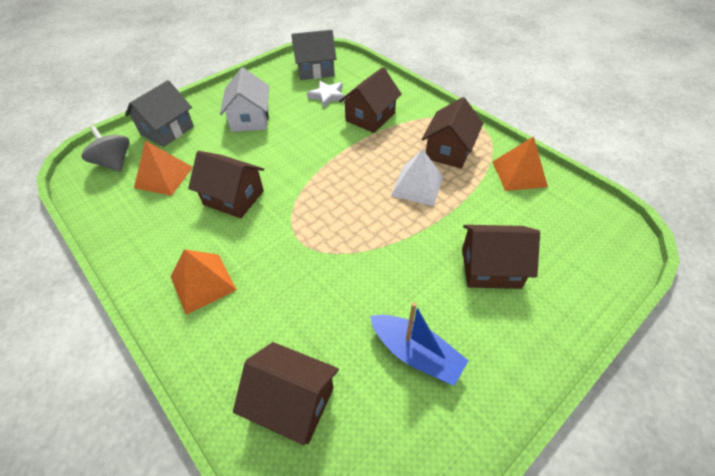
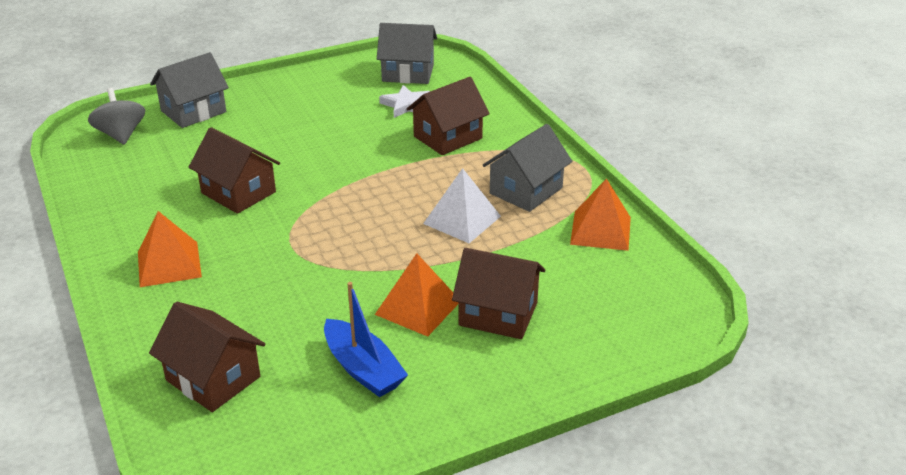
camera: 15 degrees right, 15 degrees down
(163, 177) = (169, 158): orange pyramid -> orange pyramid (418, 307)
(250, 119) = (297, 115): white house -> none
(449, 151) = (526, 191): brown house -> grey house

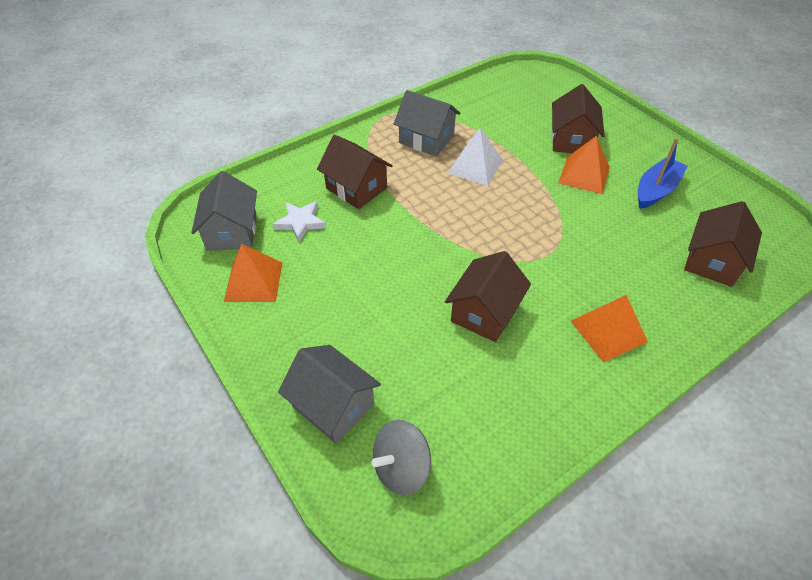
camera: 100 degrees left, 15 degrees up
(600, 230) = (464, 105): orange pyramid -> orange pyramid (253, 281)

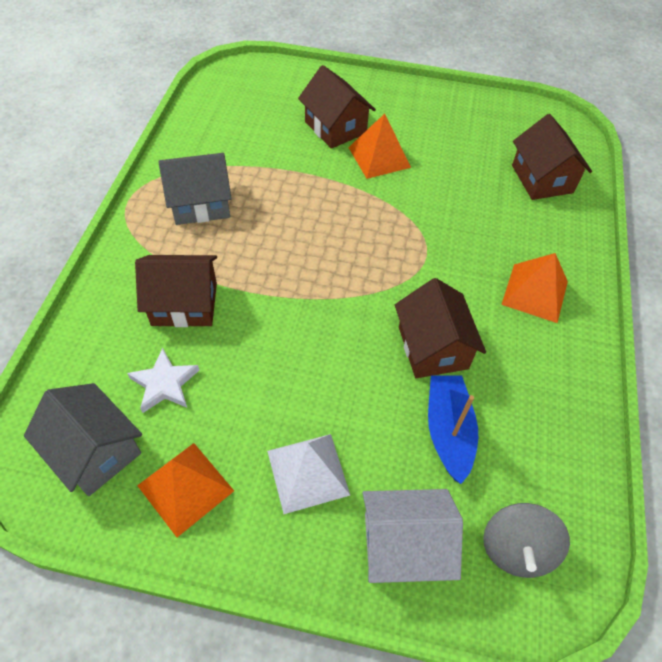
camera: 45 degrees left, 5 degrees up
(333, 405) = (403, 546): grey house -> white house
(475, 166) = (278, 206): white pyramid -> white pyramid (308, 472)
(656, 190) = (446, 139): blue boat -> blue boat (448, 431)

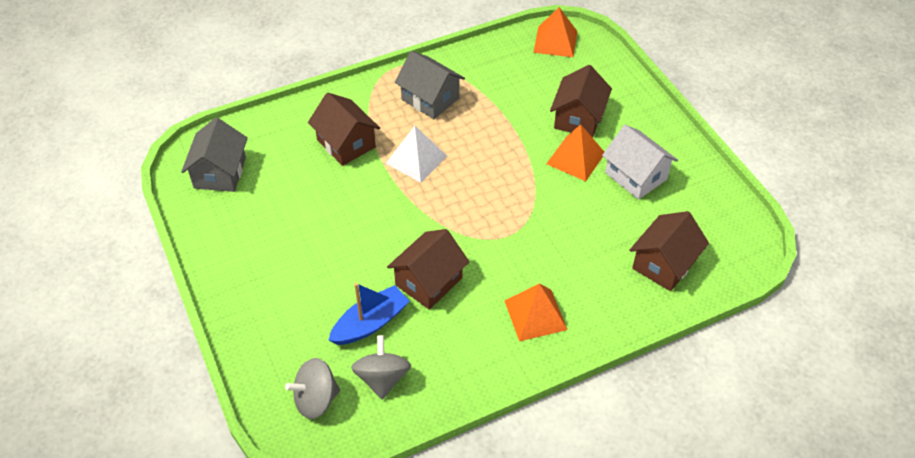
camera: 55 degrees right, 5 degrees down
(164, 384) = (284, 172): white star -> none
(185, 488) = (229, 223): orange pyramid -> orange pyramid (555, 41)
(308, 472) = (283, 270): white pyramid -> white pyramid (416, 159)
(403, 546) = (273, 342): white house -> white house (636, 176)
(529, 464) = (382, 378): none -> grey spinning top

